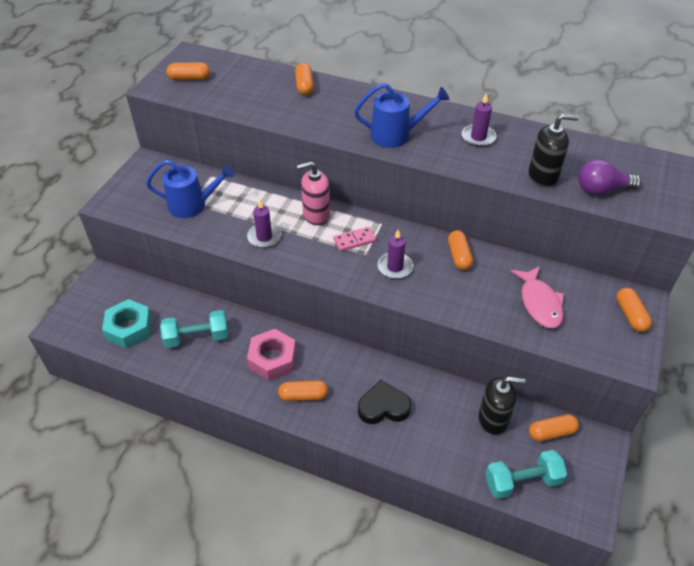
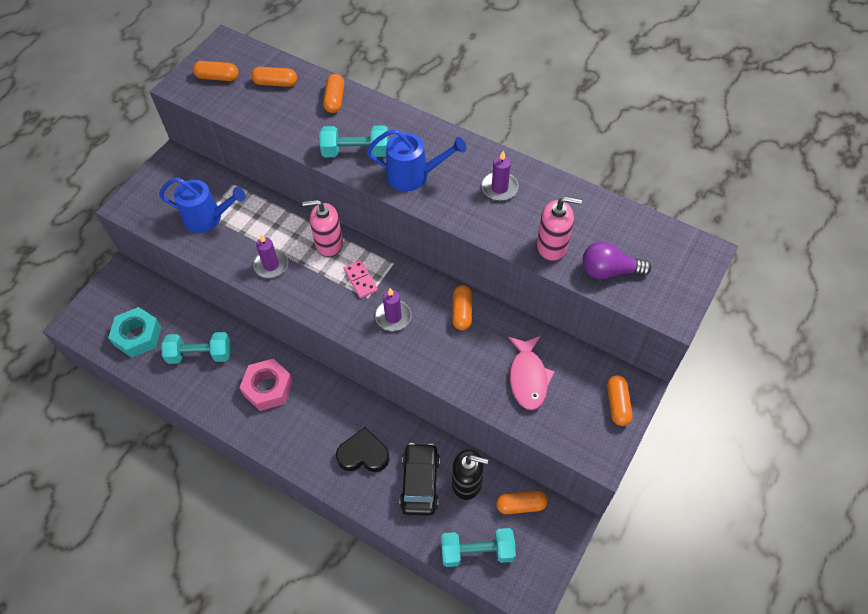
camera: 10 degrees right, 10 degrees up
(303, 395) = (289, 431): orange capsule -> orange capsule (275, 83)
(336, 122) = (356, 151): none -> turquoise dumbbell
(354, 240) = (360, 280): pink domino -> pink domino turned 75 degrees clockwise
(446, 425) = (420, 483): none -> black car
(543, 176) = (552, 247): black soap dispenser -> pink soap dispenser

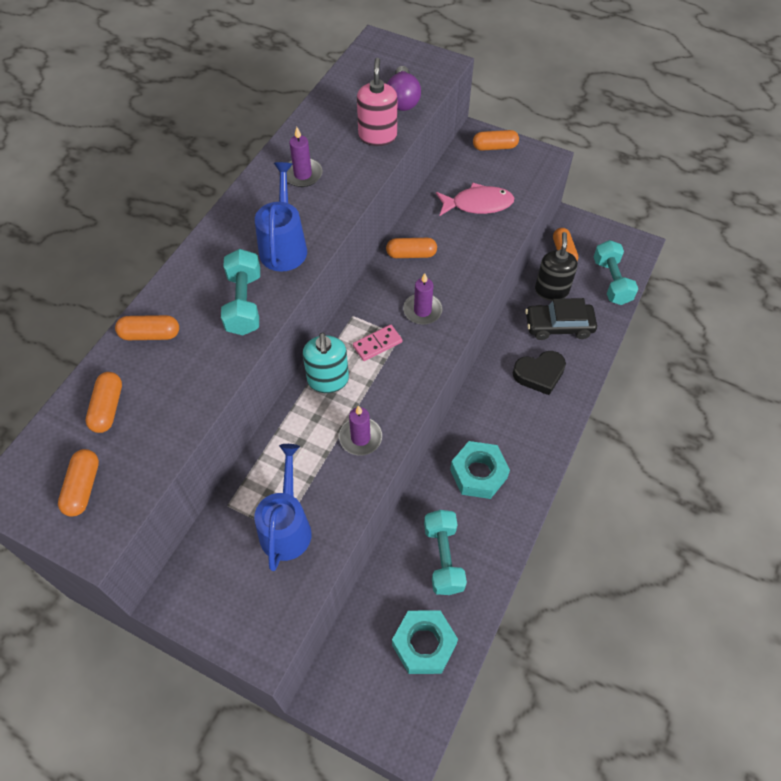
camera: 95 degrees left, 0 degrees up
(268, 388) = (478, 473): pink nut -> turquoise nut
(329, 244) = (328, 380): pink soap dispenser -> turquoise soap dispenser
(363, 454) = (539, 374): black heart -> black heart turned 105 degrees counterclockwise

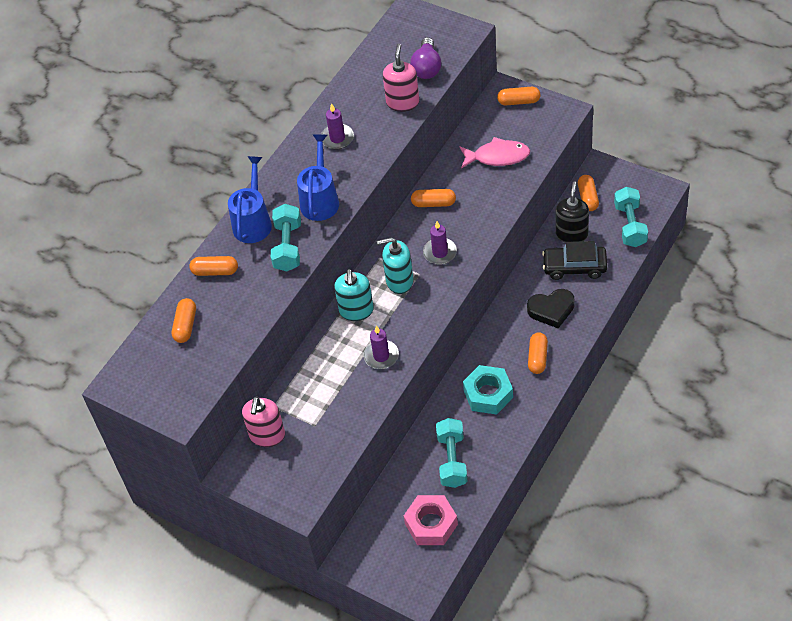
camera: 10 degrees right, 5 degrees down
(83, 487) = (171, 381): orange capsule -> orange capsule (537, 358)
(219, 546) = (267, 435): none -> pink soap dispenser
(287, 526) = (320, 422): blue watering can -> blue watering can (253, 222)
(377, 344) = (399, 281): pink domino -> turquoise soap dispenser
(424, 644) = (431, 524): turquoise nut -> pink nut

